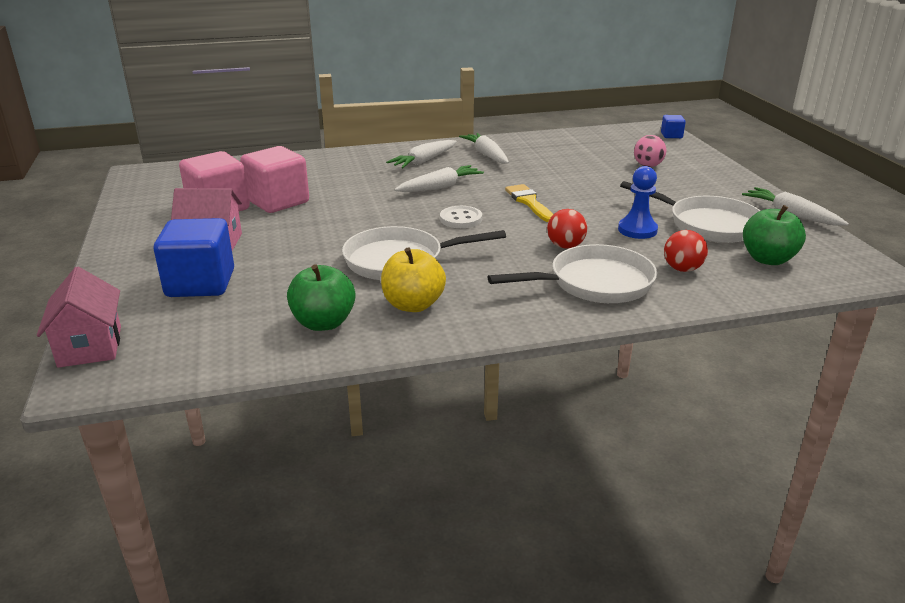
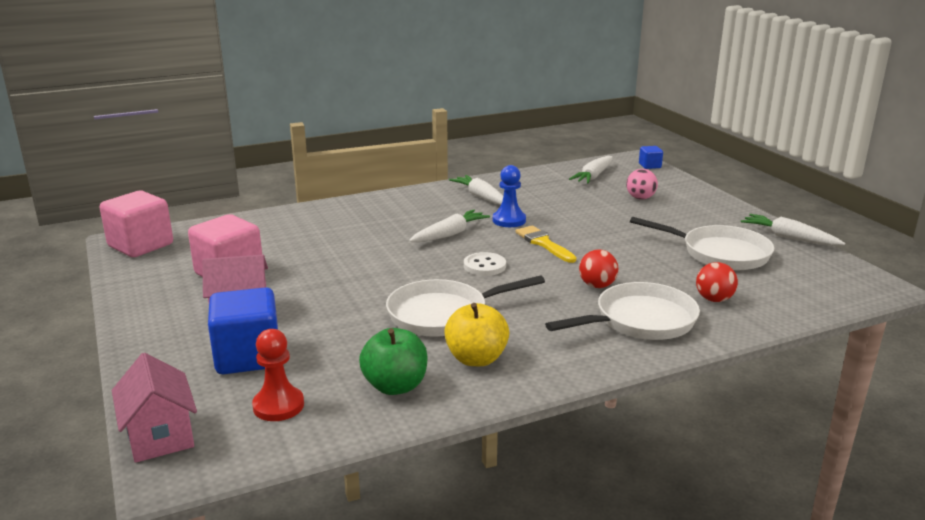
camera: 10 degrees left, 5 degrees down
(207, 330) = (278, 406): none -> red pawn
(278, 201) = (290, 262): pink cube -> pink cube (141, 245)
(424, 161) = (421, 208): white carrot -> white carrot (593, 176)
(637, 230) = (657, 264): blue pawn -> blue pawn (509, 220)
(768, 259) = (786, 283): green apple -> none

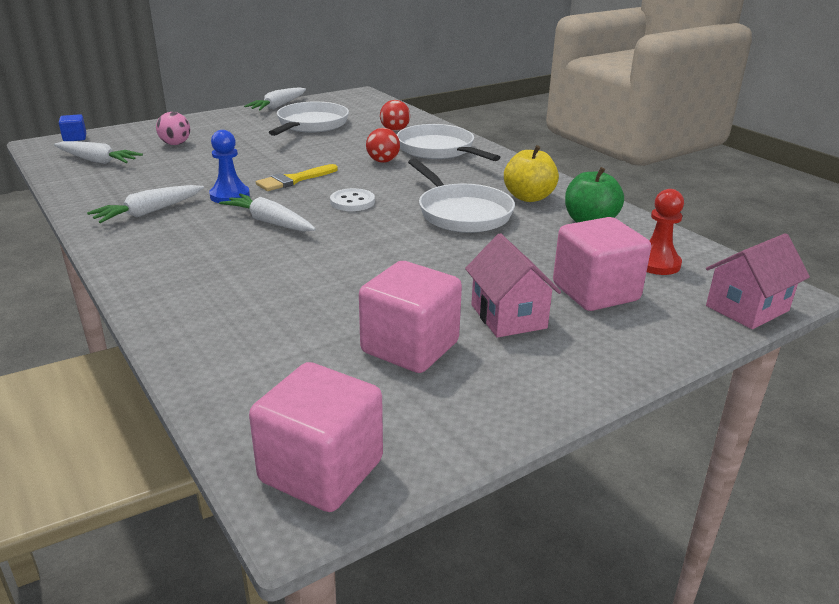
camera: 100 degrees left, 5 degrees up
(248, 357) = (595, 292): blue cube -> pink cube

